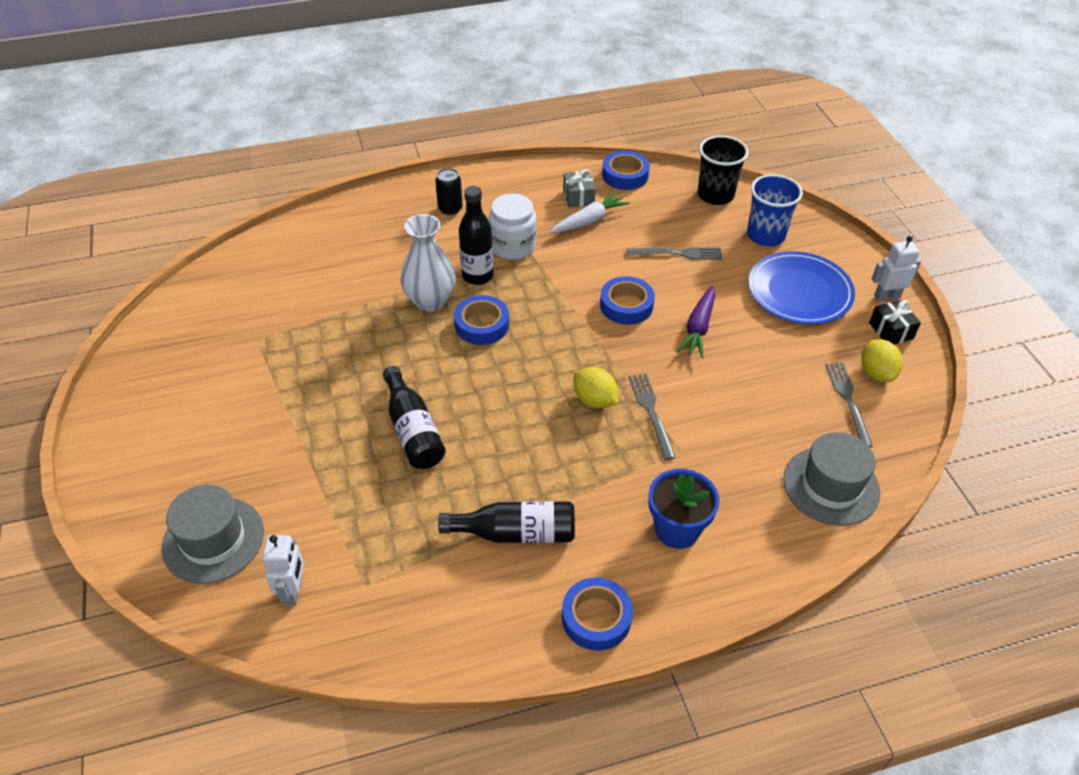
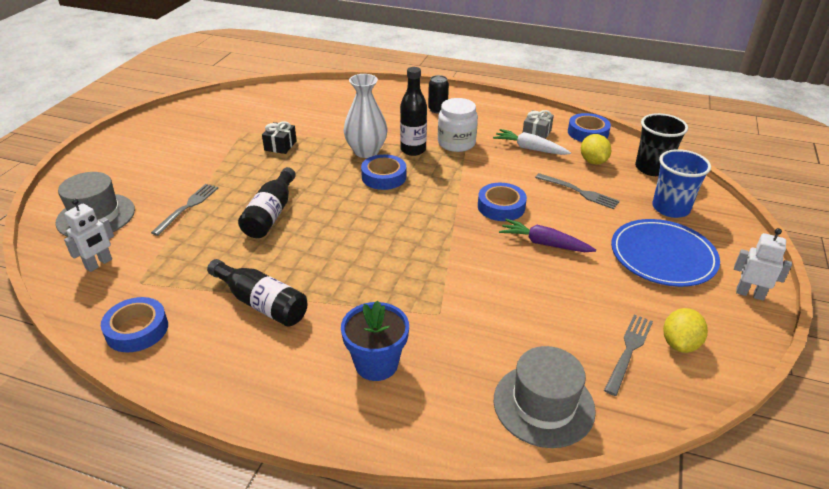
camera: 35 degrees right, 10 degrees down
(589, 220) = (529, 148): white carrot -> white carrot turned 150 degrees counterclockwise
(594, 400) = (410, 252): yellow lemon -> yellow lemon (593, 161)
(596, 618) = (250, 387): blue tape -> blue tape (137, 330)
(650, 411) = (444, 278): grey fork -> grey fork (188, 207)
(698, 328) = (544, 243): purple carrot -> purple carrot turned 60 degrees clockwise
(891, 331) = (728, 320): black gift -> black gift (280, 145)

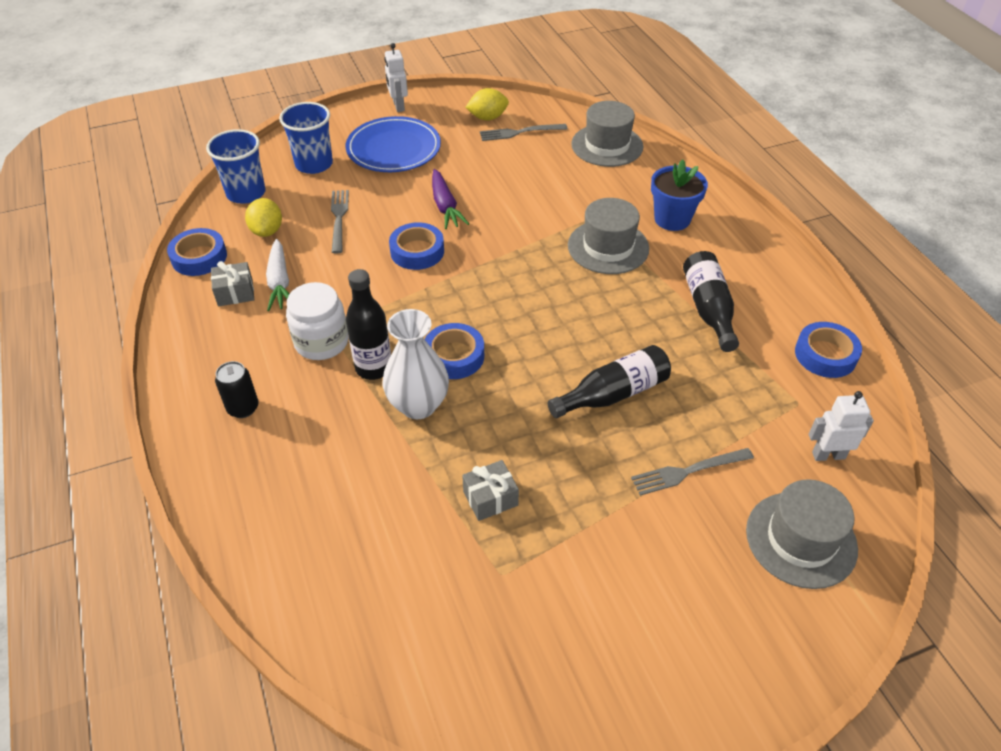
camera: 130 degrees left, 10 degrees up
(280, 145) = (490, 498): black gift -> grey gift
(393, 298) = (608, 247): none -> grey hat
(593, 161) = (267, 231): yellow lemon -> yellow lemon turned 45 degrees counterclockwise
(652, 168) = (246, 193): black cup -> blue cup

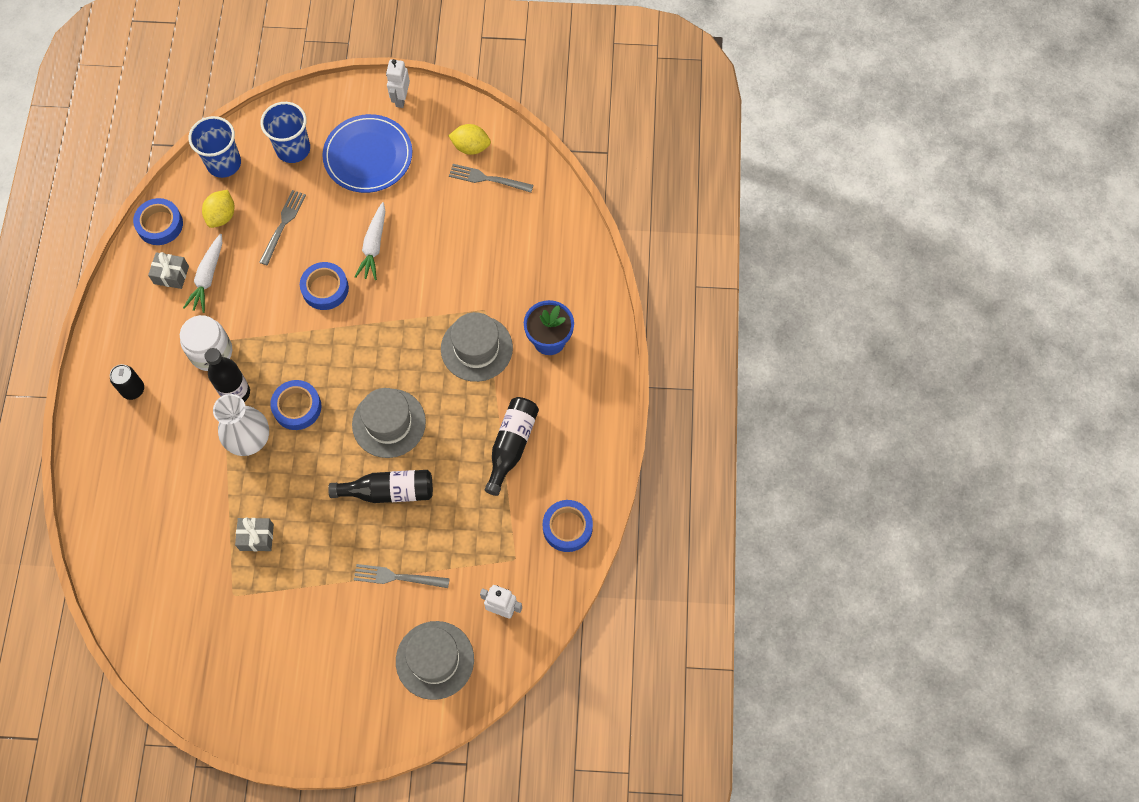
camera: 25 degrees right, 20 degrees up
(445, 206) = (374, 246): purple carrot -> white carrot
(607, 145) = (553, 227): grey hat -> grey hat (389, 423)

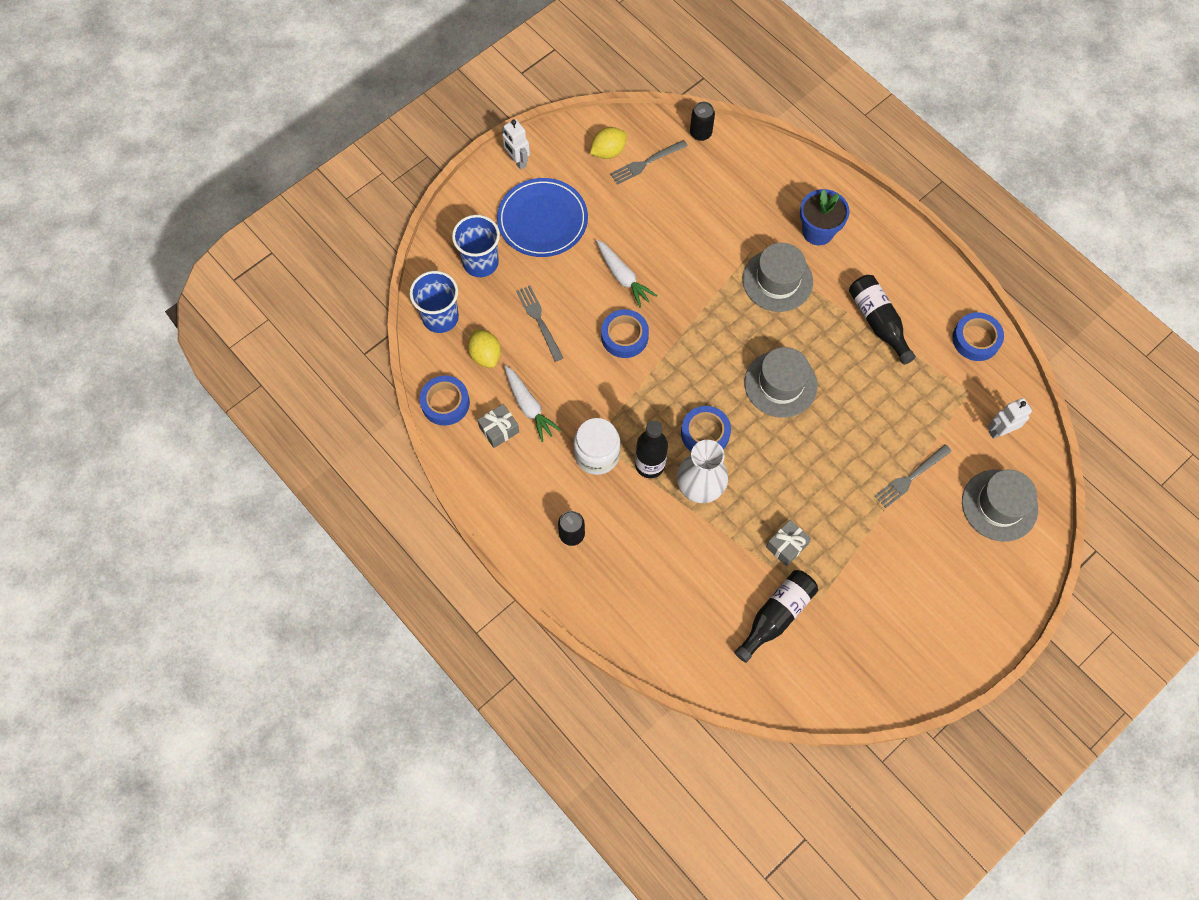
camera: 45 degrees left, 0 degrees up
(388, 491) = (836, 428): black bottle -> black bottle (776, 616)
(552, 191) = (700, 133): none -> black can

